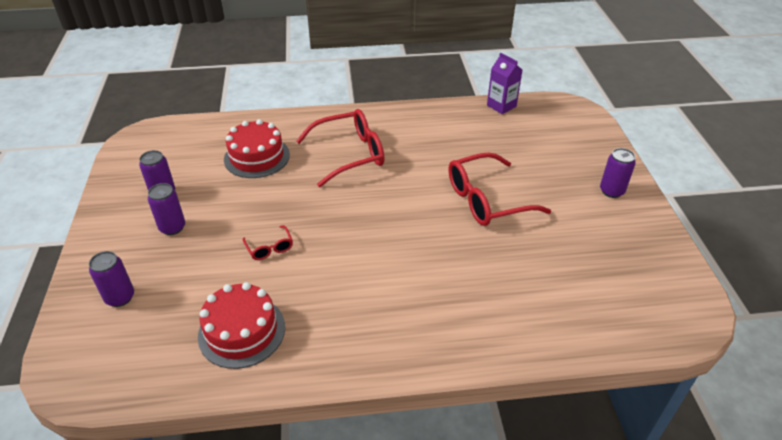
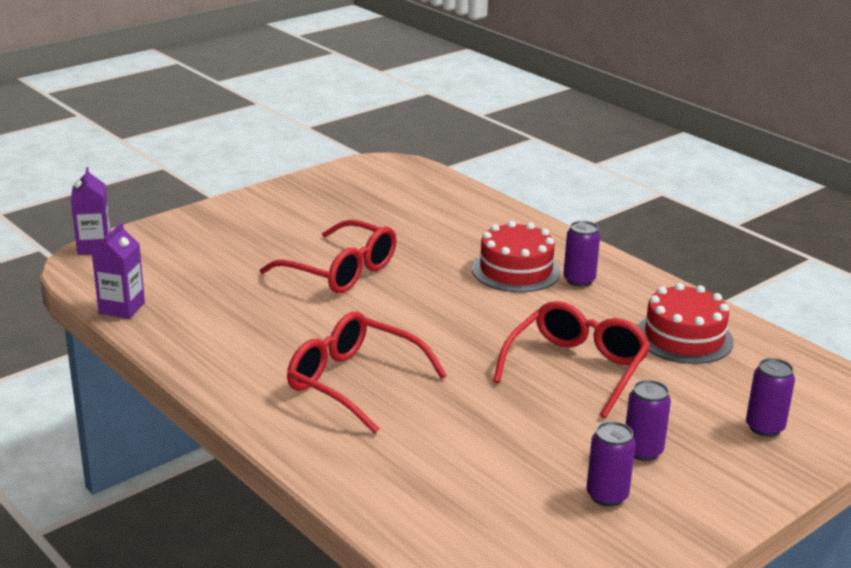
camera: 125 degrees left, 15 degrees down
(257, 157) = (444, 455): red cake -> red cake (516, 270)
(269, 248) = (576, 369): red glasses -> red glasses, size x2.18
(592, 115) = (94, 247): none -> purple carton
(611, 191) = (249, 214): purple can -> purple can (579, 280)

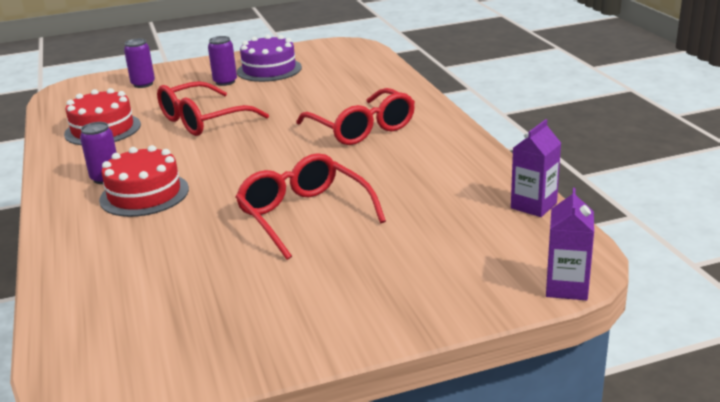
camera: 155 degrees left, 0 degrees up
(607, 496) = (269, 69): purple can -> purple cake

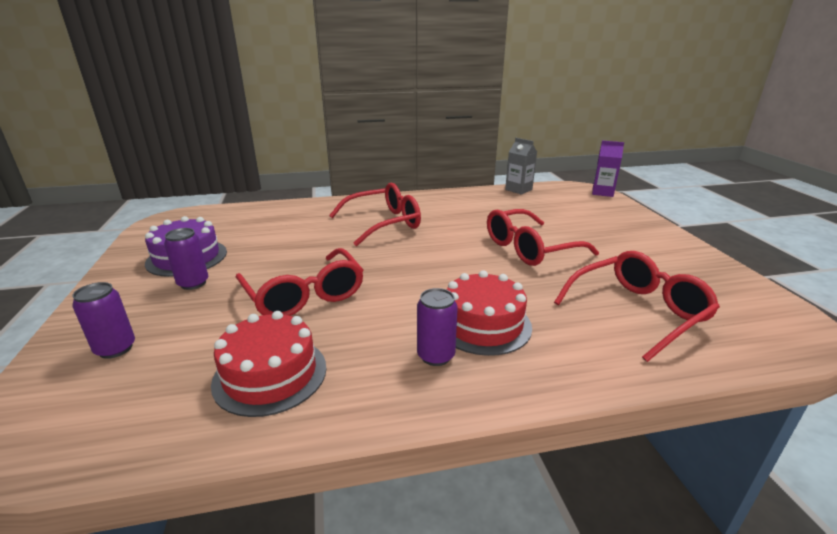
camera: 85 degrees left, 0 degrees up
(149, 275) = (637, 312): none -> red glasses
(533, 205) = (518, 190): purple carton -> grey carton

